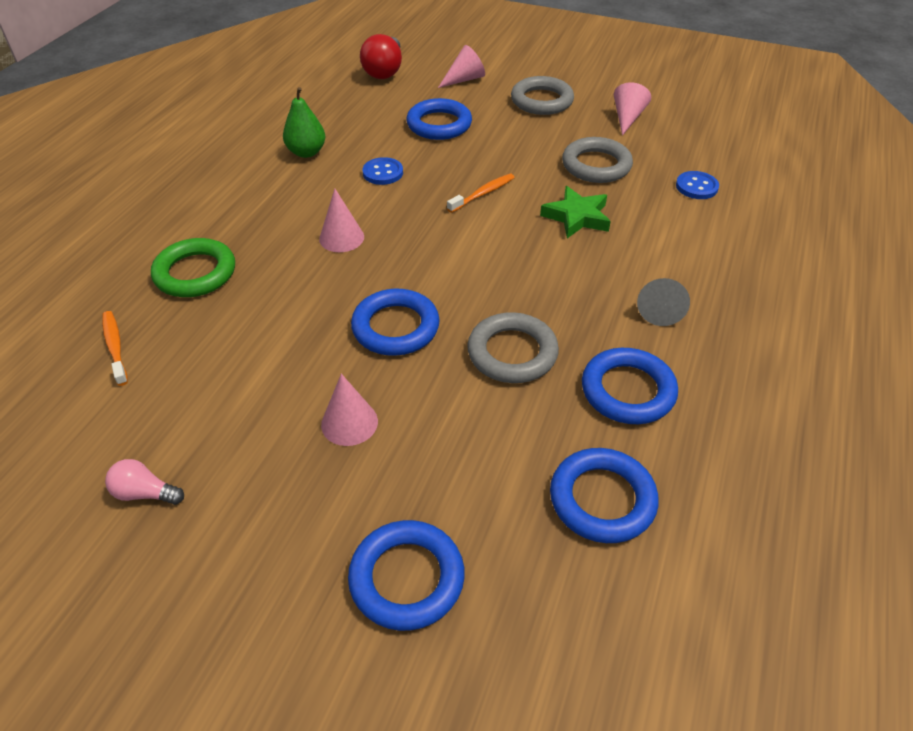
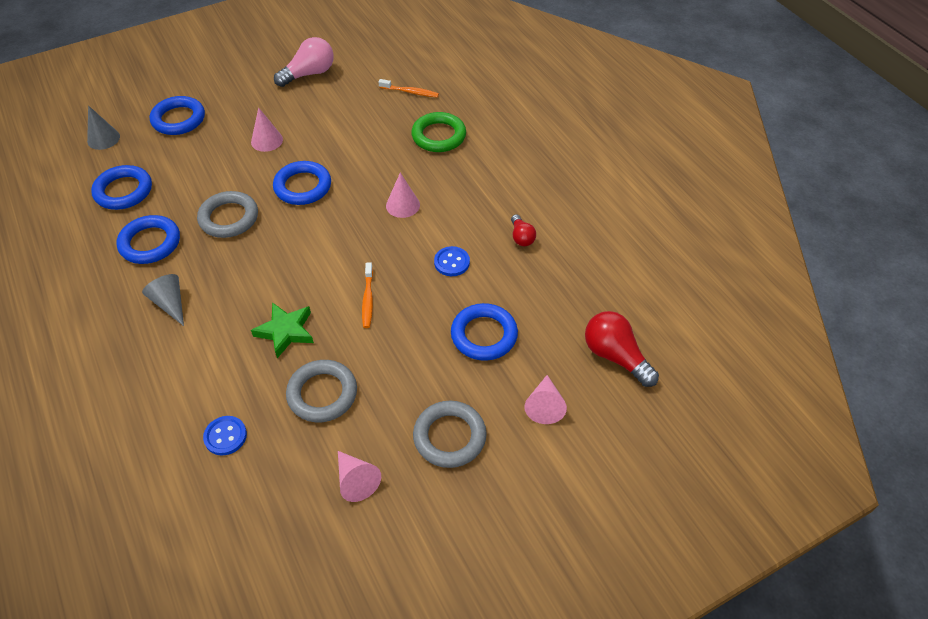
camera: 130 degrees right, 5 degrees up
(145, 493) = (309, 74): pink light bulb -> pink light bulb, size x1.78
(306, 152) = (521, 237): green pear -> red light bulb
(553, 649) = (103, 139): none -> grey cone

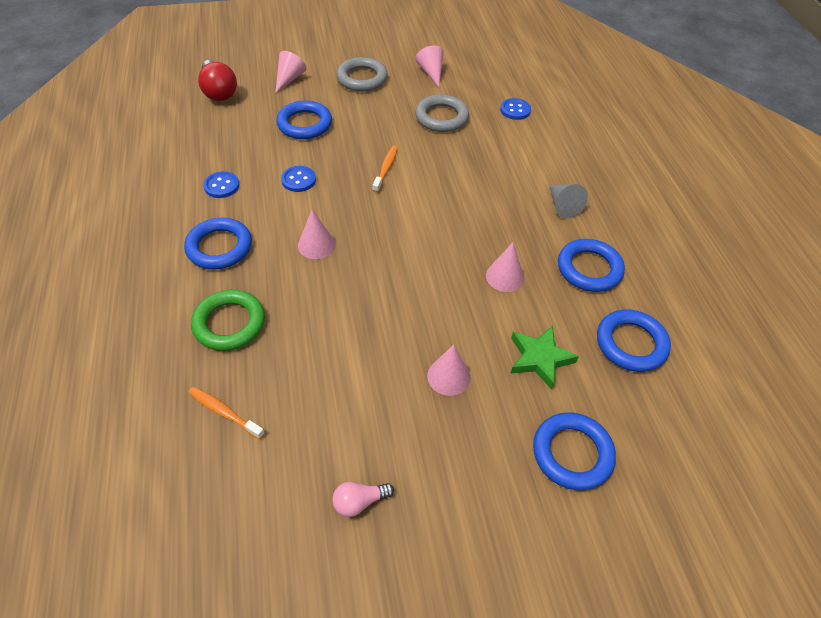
camera: 165 degrees left, 0 degrees up
(103, 139) = (678, 444): grey cone -> none
(229, 218) = (505, 276): grey ring -> pink cone
(285, 331) = (462, 161): green star -> green star (539, 359)
(303, 186) = (417, 295): blue ring -> blue ring (219, 247)
(309, 74) = (359, 502): pink light bulb -> pink light bulb, size x0.56
(521, 237) = (221, 186): red light bulb -> blue button

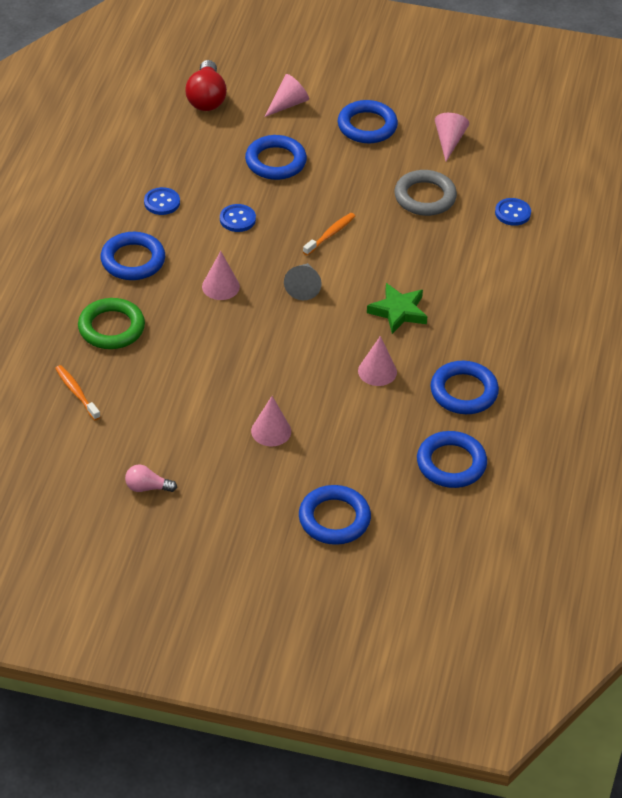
camera: 25 degrees right, 5 degrees down
(362, 78) = (367, 126): grey ring -> blue ring
(539, 359) = (359, 446): green star -> green star (398, 311)
(562, 205) = (484, 327): grey cone -> grey cone (303, 287)

